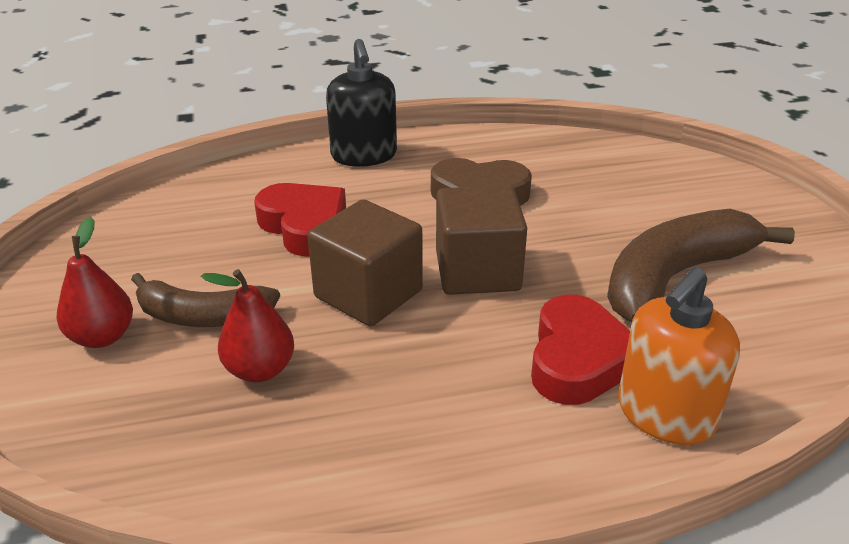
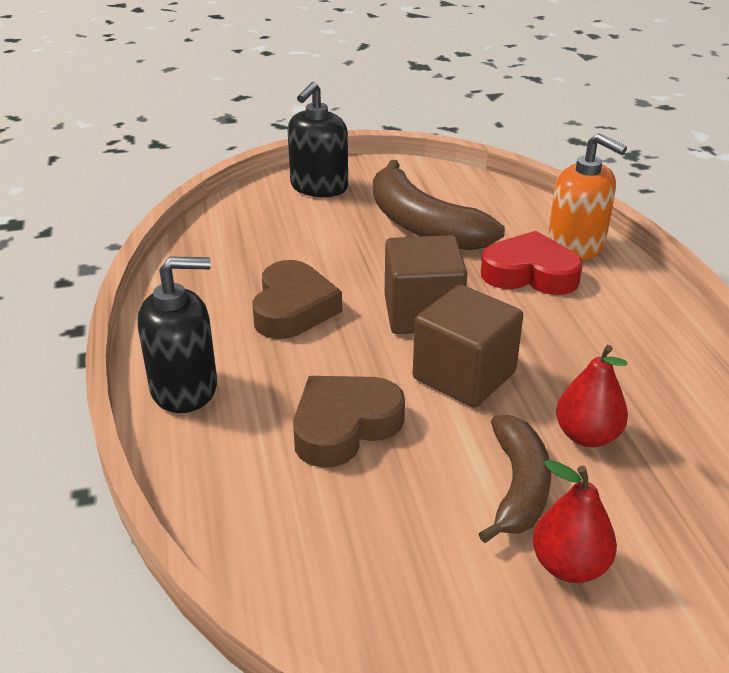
camera: 90 degrees left, 0 degrees up
(304, 226) = (344, 426): red heart -> brown heart
(737, 203) = (319, 187): none -> black soap dispenser

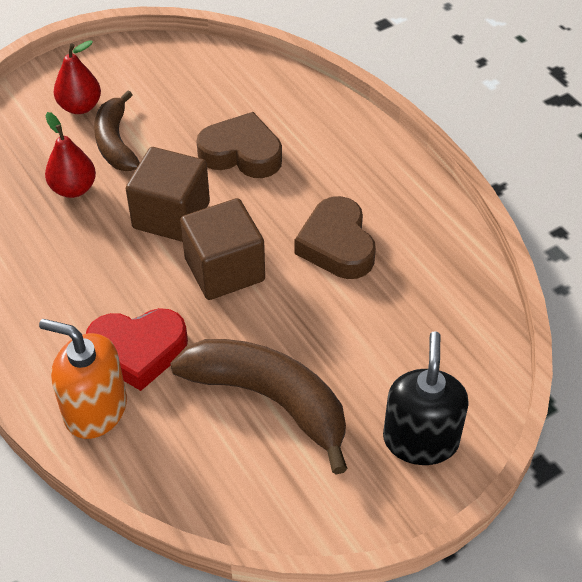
camera: 160 degrees right, 15 degrees up
(184, 388) = (367, 152): black soap dispenser -> none
(344, 426) = (241, 153): brown heart -> brown heart turned 105 degrees counterclockwise

